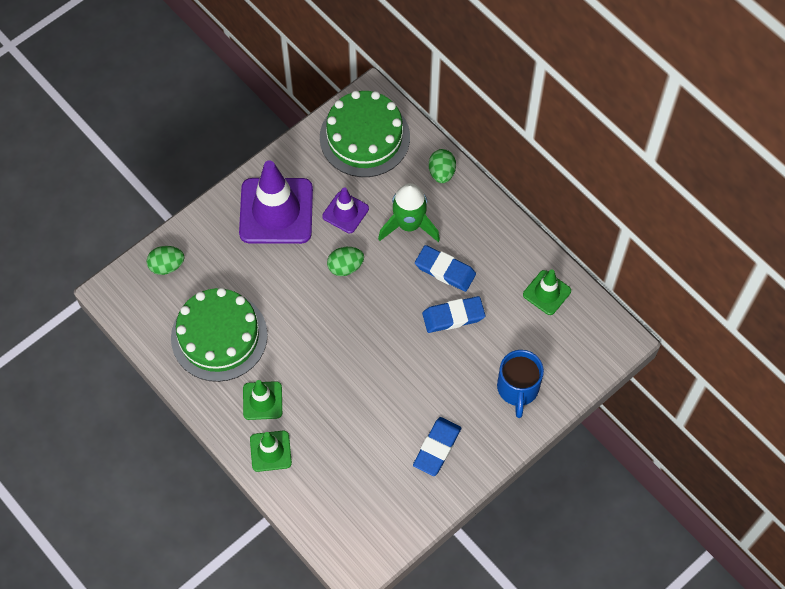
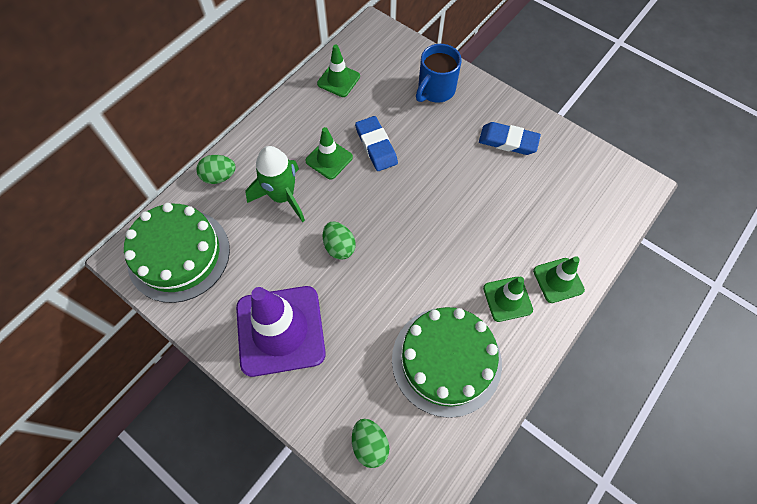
camera: 100 degrees left, 0 degrees up
(345, 212) = (274, 258): purple traffic cone -> none
(445, 270) = (329, 159): blue eraser -> green traffic cone
(518, 389) = (435, 90): blue mug -> blue mug turned 135 degrees clockwise

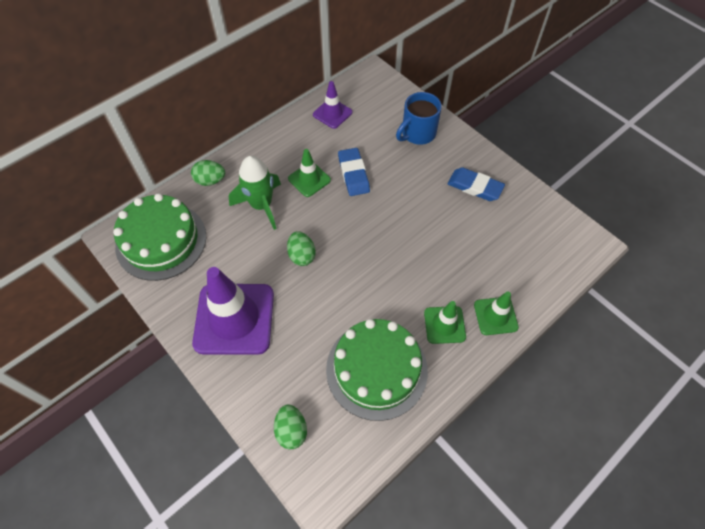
camera: 10 degrees right, 5 degrees down
(338, 80) = (332, 113): green traffic cone -> purple traffic cone

